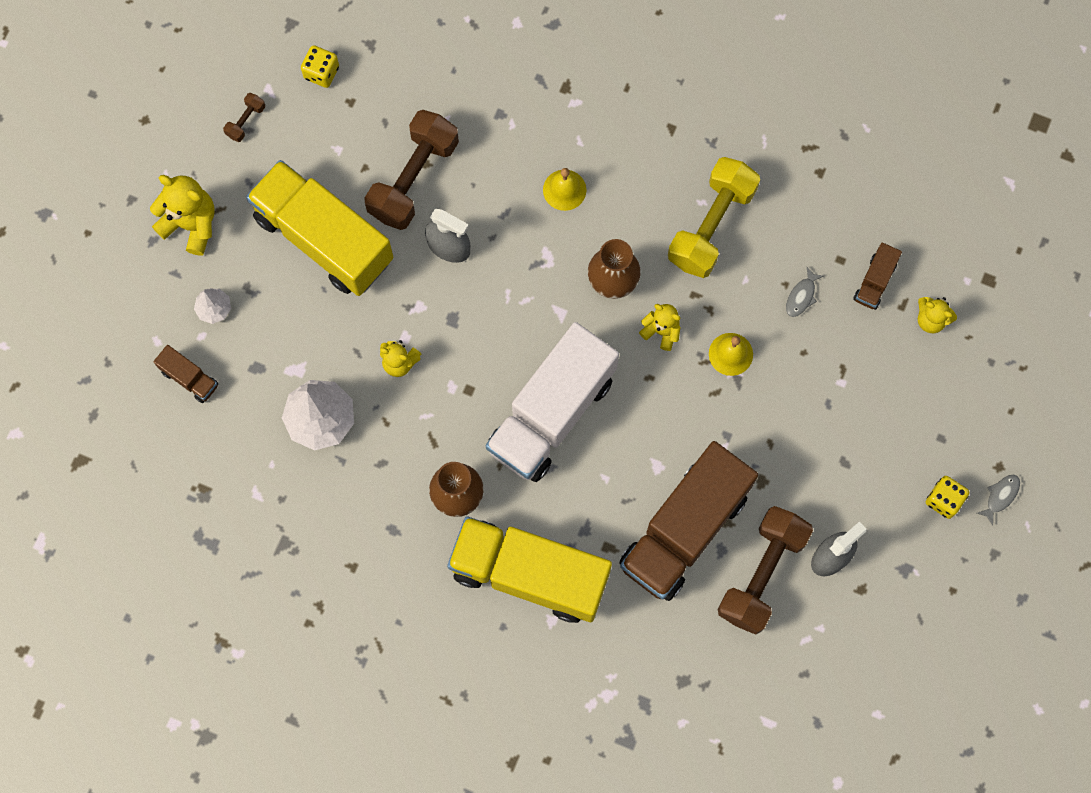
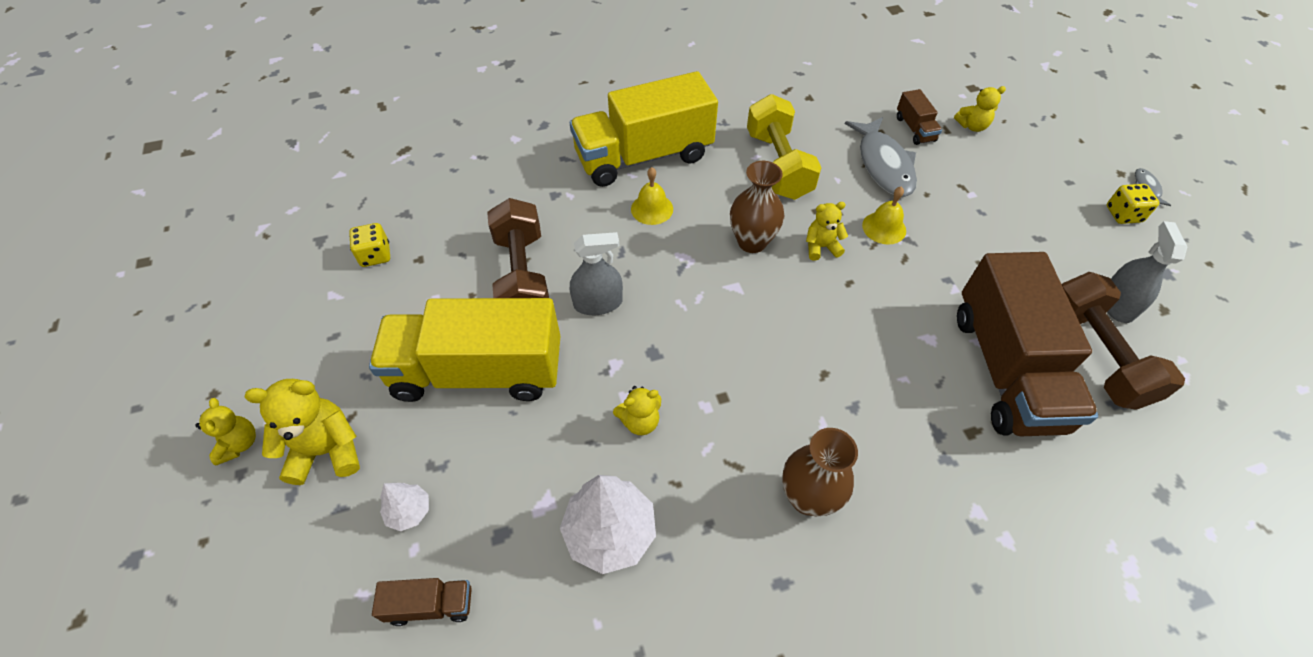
camera: 40 degrees left, 20 degrees down
(141, 175) = (239, 444): none -> yellow teddy bear
(246, 121) = (327, 331): brown dumbbell -> none
(529, 574) = (941, 514): yellow truck -> yellow truck (644, 156)
(551, 413) = (808, 363): white truck -> none
(801, 296) = (883, 165): grey fish -> grey fish, size x2.28

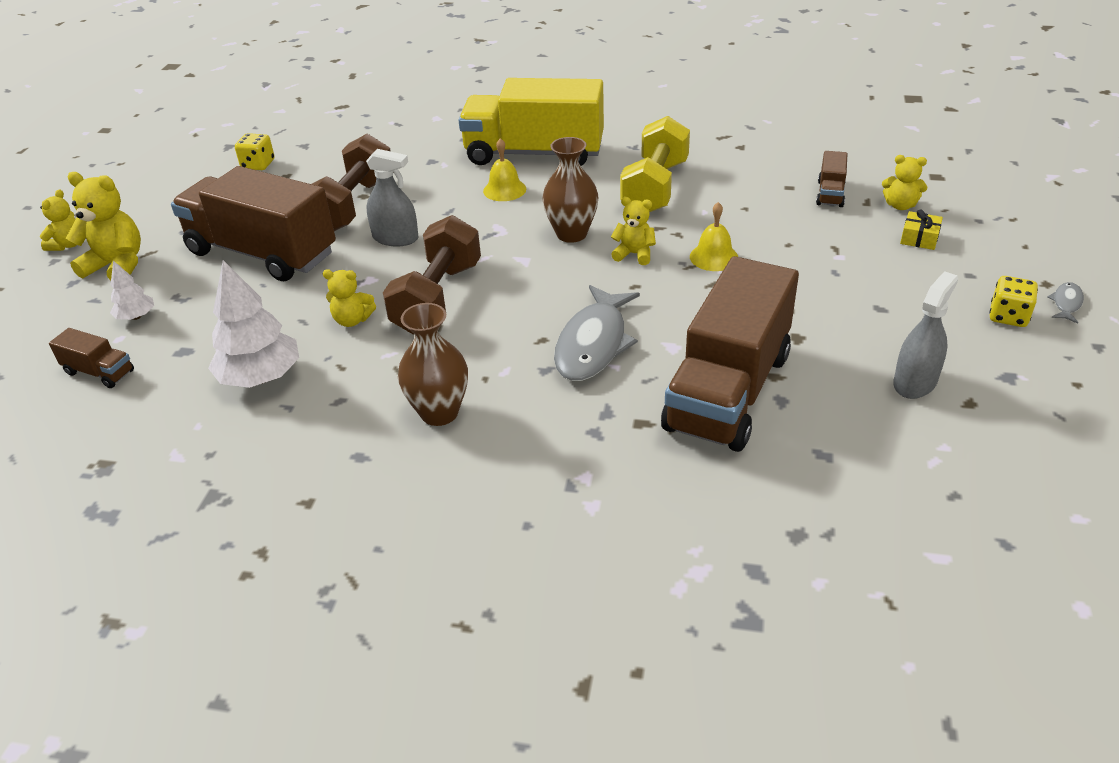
camera: 30 degrees right, 15 degrees down
(478, 372) = (262, 253): yellow truck -> brown truck
(883, 165) = (765, 212): grey fish -> grey fish (593, 344)
(1010, 156) = (919, 238): none -> yellow gift
(1095, 355) = (842, 412): brown dumbbell -> brown dumbbell (438, 298)

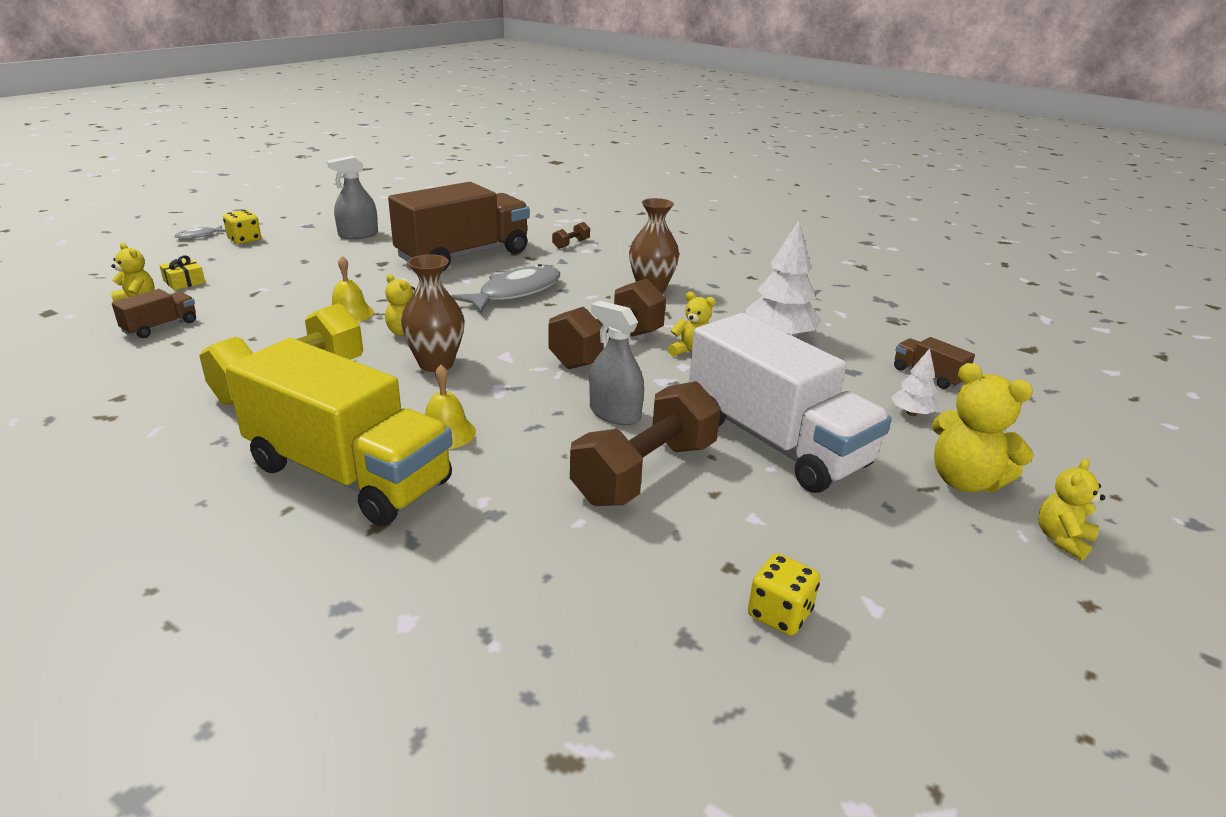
camera: 160 degrees left, 10 degrees down
(262, 253) = (775, 442): brown truck -> white truck
(619, 486) = (571, 244): none -> brown dumbbell

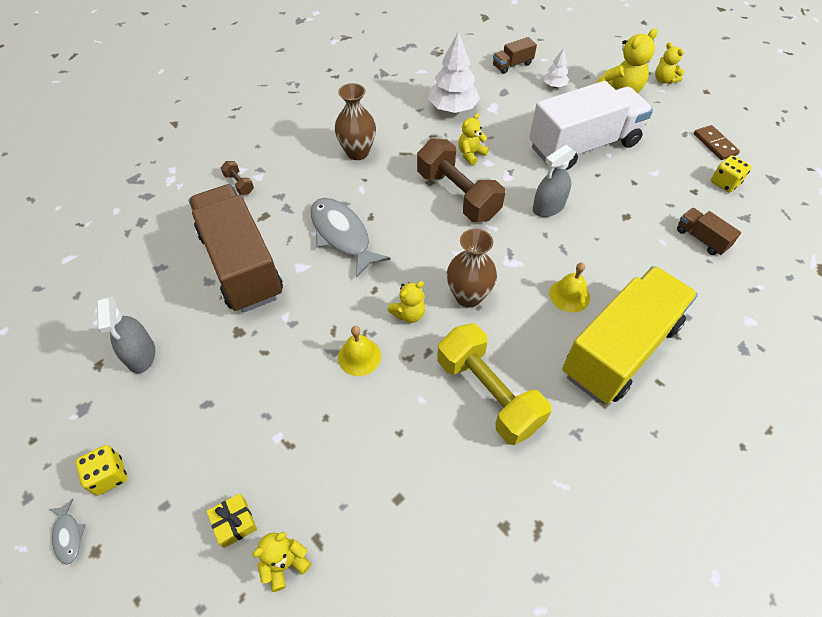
camera: 75 degrees left, 25 degrees up
(160, 327) = (357, 523): brown truck -> brown truck (701, 239)
(645, 472) = (614, 206): brown dumbbell -> none
(900, 607) = (715, 144): none -> brown domino

